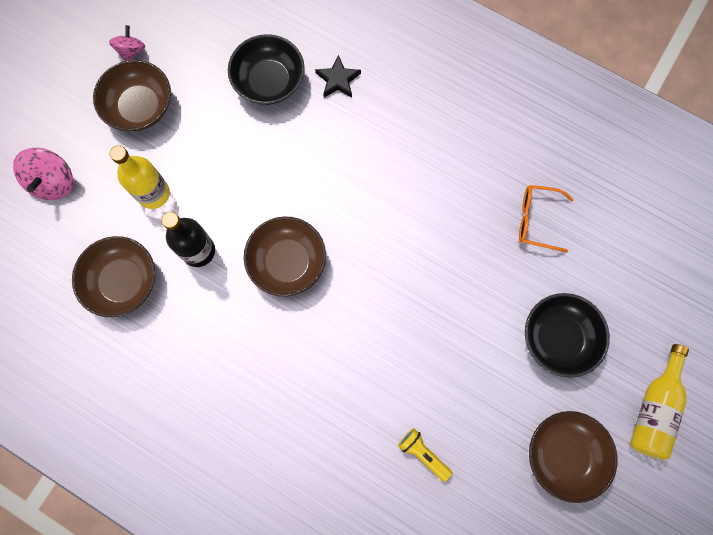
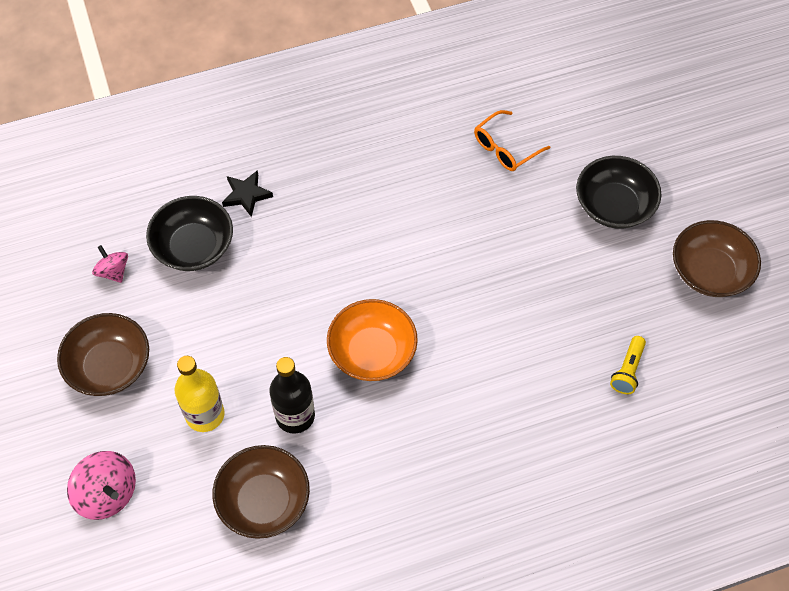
camera: 50 degrees left, 15 degrees down
(131, 51) = (48, 335): pink spinning top -> pink spinning top (113, 271)
(287, 262) = (372, 352): brown bowl -> orange bowl
(423, 453) = (627, 370): yellow flashlight -> yellow flashlight turned 60 degrees counterclockwise
(654, 408) = (722, 185): yellow bottle -> none

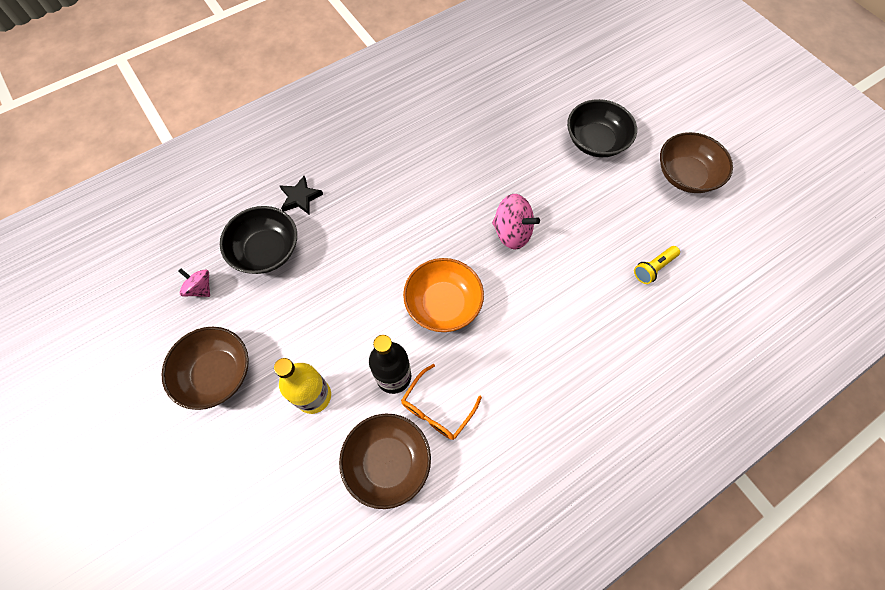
camera: 15 degrees left, 5 degrees up
(107, 494) = (242, 495): pink spinning top -> pink spinning top (512, 232)
(505, 148) = (498, 116): orange glasses -> orange glasses (437, 408)
(627, 370) = (653, 268): yellow flashlight -> yellow flashlight turned 45 degrees clockwise

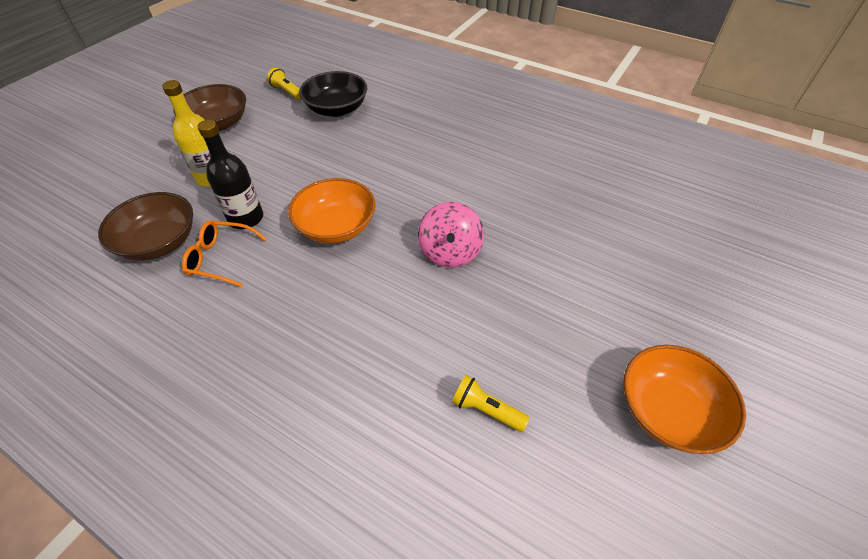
camera: 65 degrees right, 15 degrees down
(200, 288) = (287, 92): pink spinning top -> yellow flashlight
(300, 197) = (397, 108): black star -> none
(595, 141) = (633, 290): black bowl -> none
(686, 175) = (668, 411): brown bowl -> orange bowl

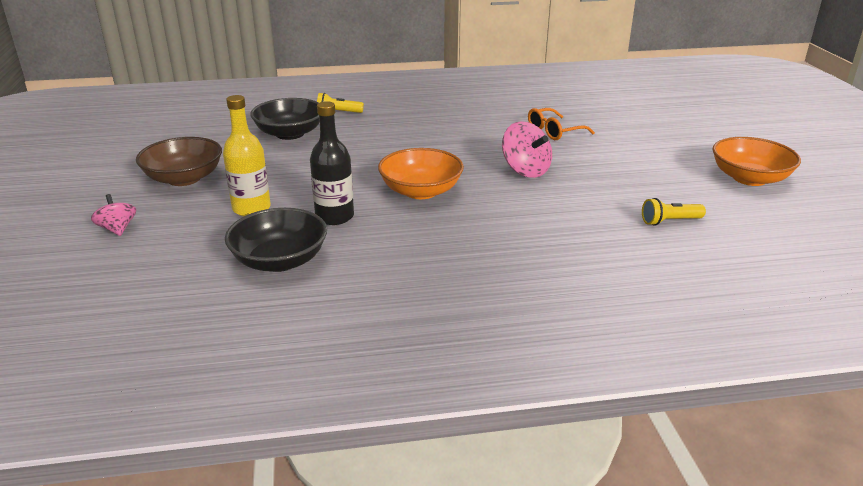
camera: 40 degrees left, 20 degrees down
(127, 153) = (117, 229): none -> pink spinning top
(159, 242) = (280, 260): brown bowl -> black bowl
(221, 258) = (359, 244): orange glasses -> orange glasses (554, 131)
(287, 92) = (218, 139): yellow flashlight -> yellow flashlight (338, 112)

